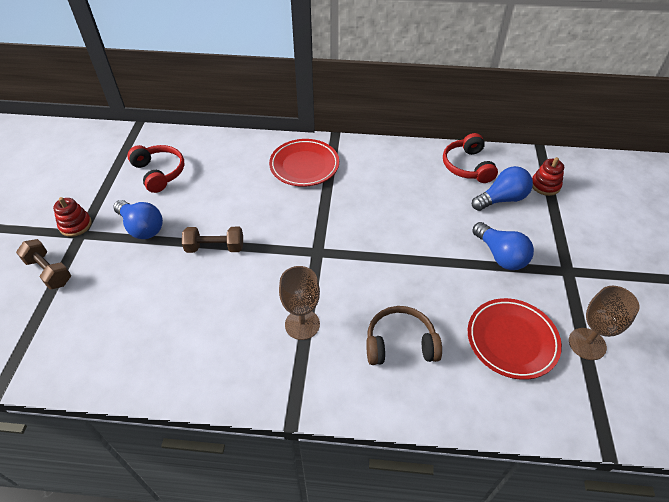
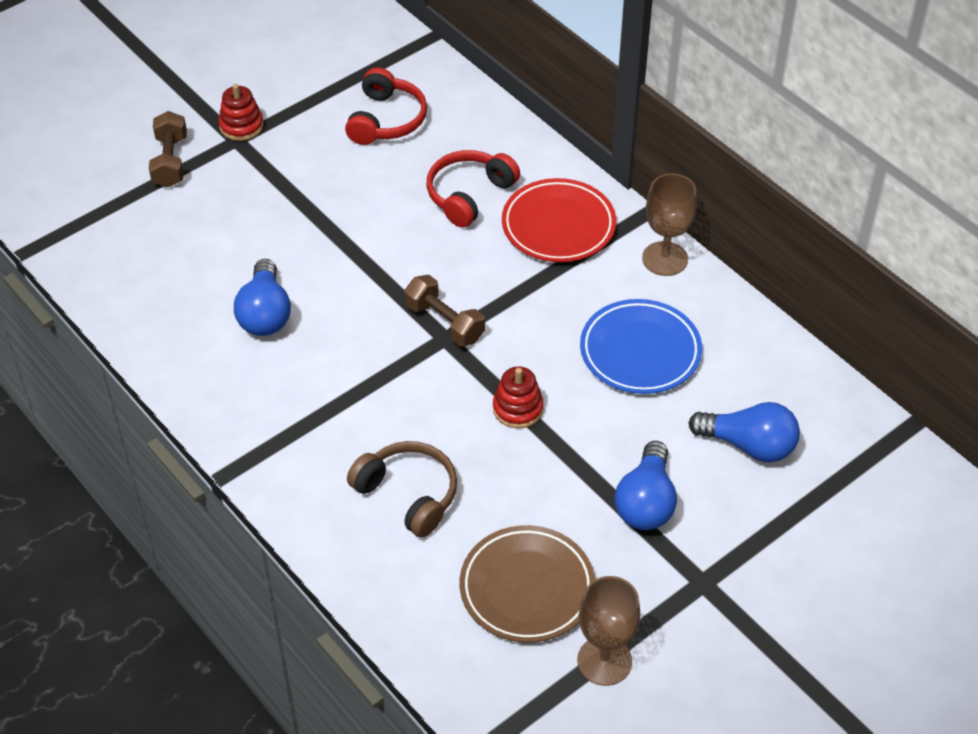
camera: 45 degrees right, 0 degrees up
(142, 227) = (300, 176): blue light bulb -> blue light bulb (265, 314)
(215, 247) = (347, 252): brown dumbbell -> brown dumbbell (444, 322)
(302, 324) = (338, 398): brown goblet -> brown goblet (665, 259)
(409, 193) = (640, 351): none -> blue plate
(467, 166) = (766, 374): red headphones -> red headphones (469, 195)
(512, 340) = (527, 588): red plate -> brown plate
(545, 185) = (836, 474): red stacking toy -> red stacking toy (518, 408)

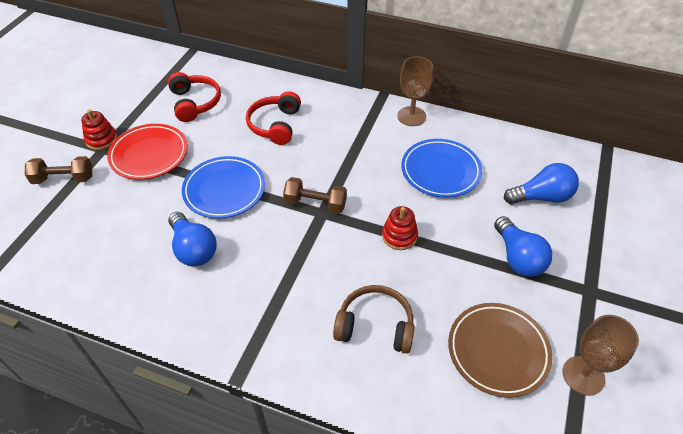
camera: 30 degrees left, 0 degrees up
(170, 162) = (64, 179): brown dumbbell -> brown dumbbell turned 60 degrees counterclockwise
(346, 257) = (224, 190): none -> blue plate
(558, 226) = (340, 122): red plate -> red plate (149, 155)

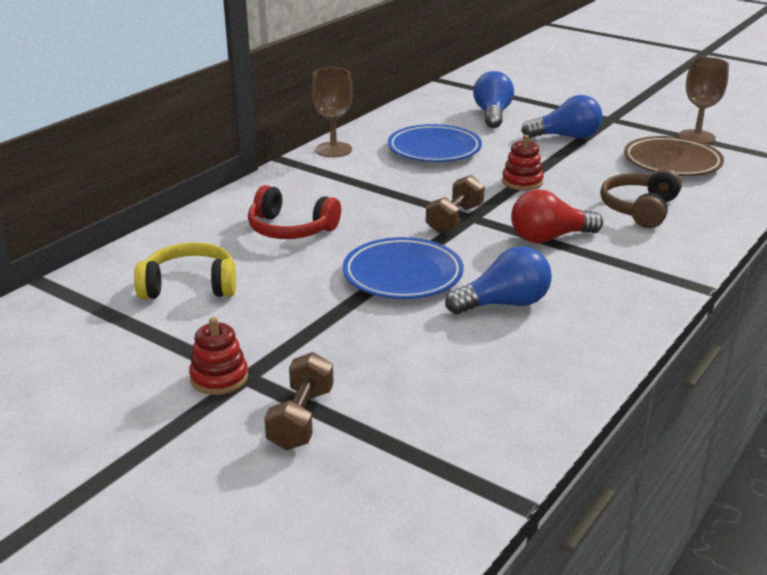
camera: 75 degrees left, 20 degrees down
(149, 155) = (291, 331): red plate -> none
(195, 103) = (189, 286): red headphones -> yellow headphones
(300, 265) = (549, 238): none -> red light bulb

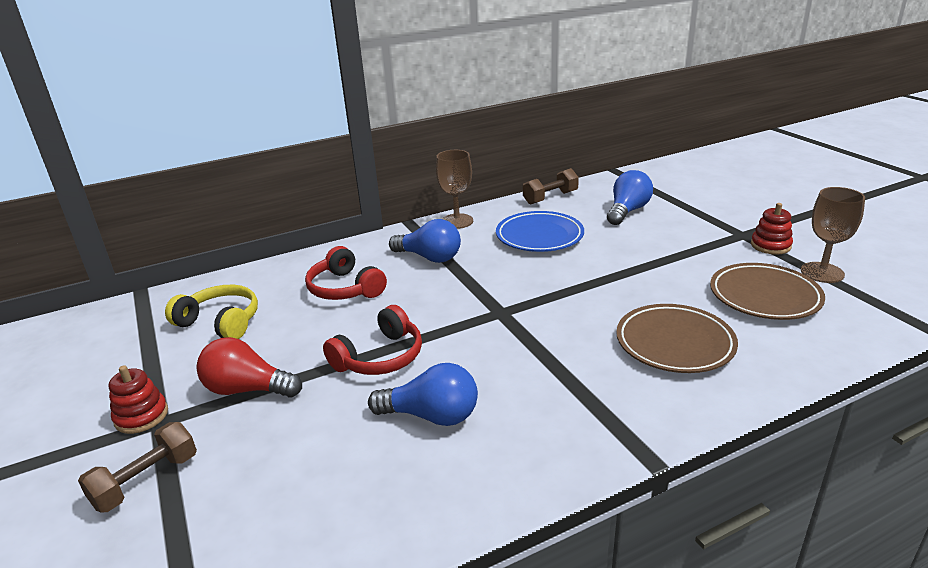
camera: 30 degrees right, 0 degrees up
(403, 275) = (380, 357): blue plate -> red headphones
(454, 219) = (483, 311): brown dumbbell -> brown dumbbell (550, 198)
(522, 182) = (585, 286): red stacking toy -> red stacking toy (770, 245)
(549, 238) = (549, 353): red light bulb -> red light bulb (247, 389)
(566, 137) = (677, 246): blue light bulb -> blue light bulb (429, 257)
(639, 209) = (674, 343): brown headphones -> brown plate

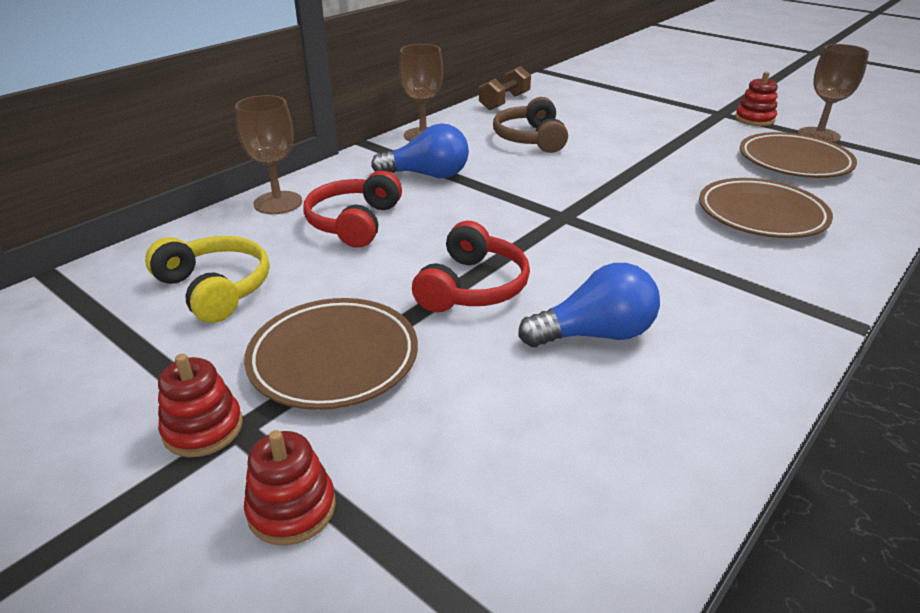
camera: 25 degrees left, 5 degrees up
(146, 481) = (292, 508): brown dumbbell -> red stacking toy
(221, 322) = (216, 289): yellow headphones -> yellow headphones turned 45 degrees clockwise
(247, 389) = (334, 359): red light bulb -> brown plate
(309, 263) = (278, 203): none -> brown goblet
(345, 288) = (354, 222): red headphones -> red headphones turned 75 degrees clockwise
(539, 236) = (530, 139): blue plate -> brown headphones
(627, 211) = (595, 105): blue light bulb -> none

